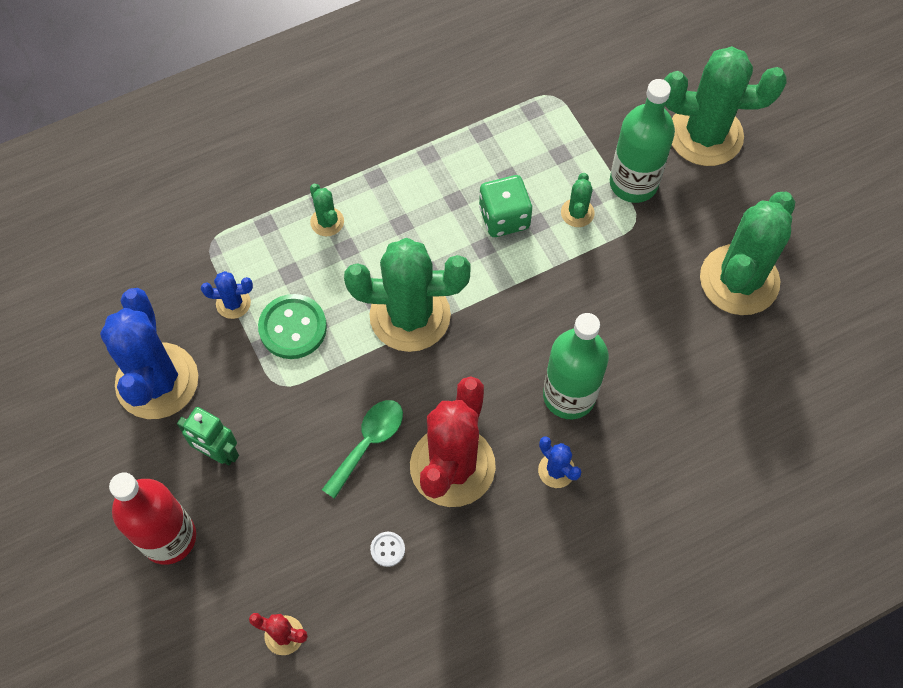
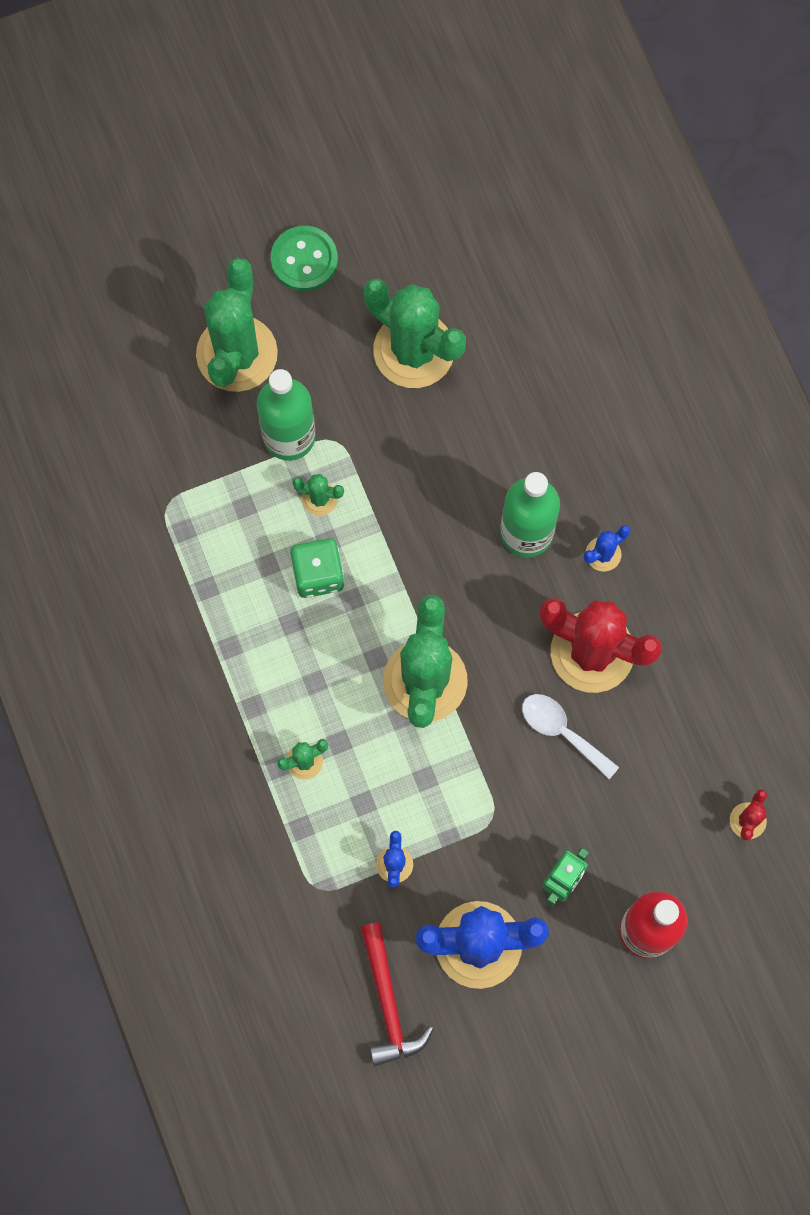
camera: 85 degrees left, 10 degrees up
(105, 308) = (388, 1002): none -> red hammer
(293, 328) = (429, 802): green button -> green button (304, 260)
(368, 443) = (562, 731): green spoon -> white spoon
(387, 549) = (671, 720): white button -> none

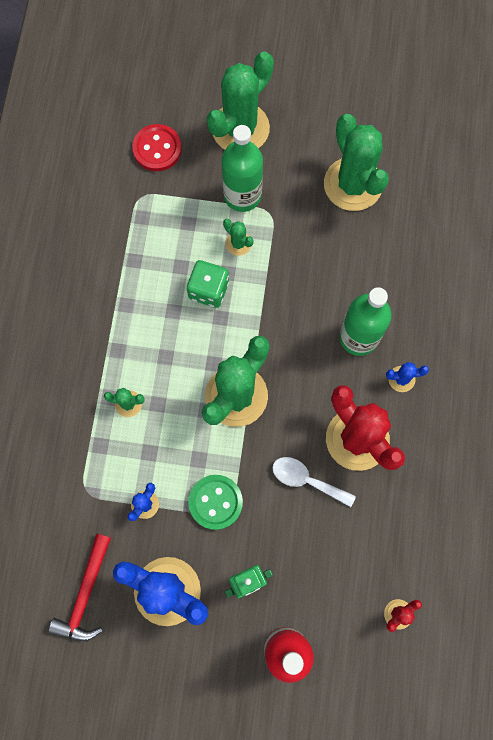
camera: 30 degrees right, 0 degrees up
(150, 435) = (157, 149): none -> red button
(304, 260) = (316, 94): green button -> green button (215, 502)
(562, 731) = (306, 480): white spoon -> white spoon turned 45 degrees counterclockwise

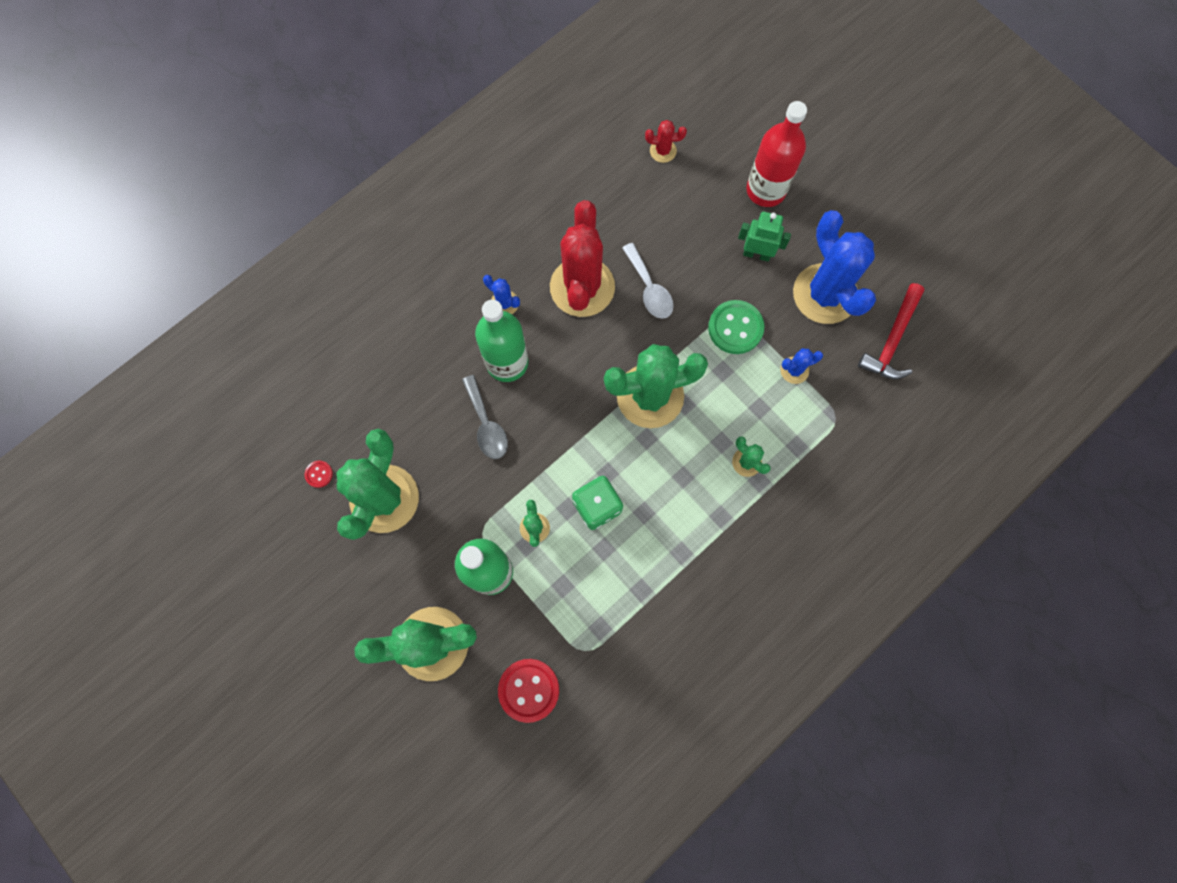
camera: 140 degrees left, 0 degrees up
(85, 594) = (892, 340): red hammer -> red hammer turned 150 degrees clockwise
(332, 283) = (486, 425): none -> grey spoon
(409, 165) = (319, 474): none -> red button

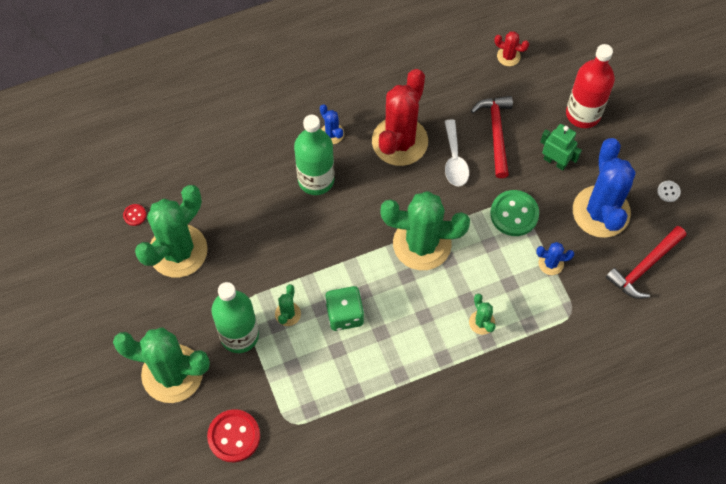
camera: 20 degrees right, 10 degrees down
(486, 425) = (280, 222): grey spoon -> none
(682, 243) = (496, 133): none -> red hammer
(886, 248) = (668, 192): none -> white button

